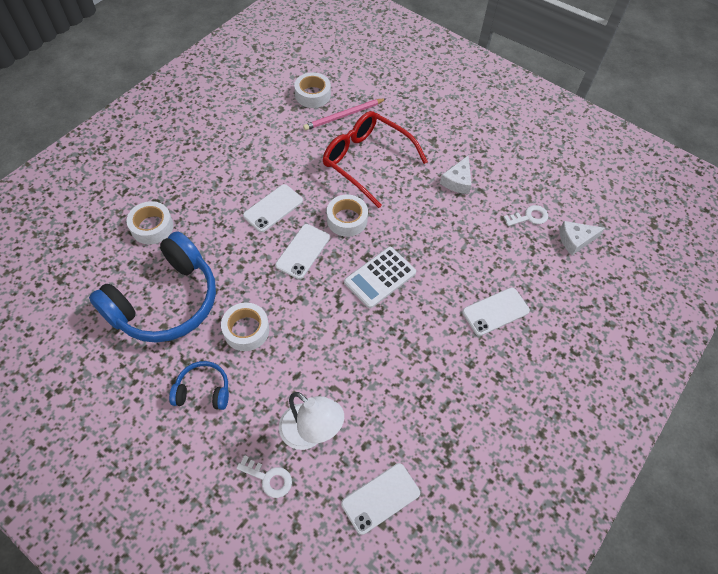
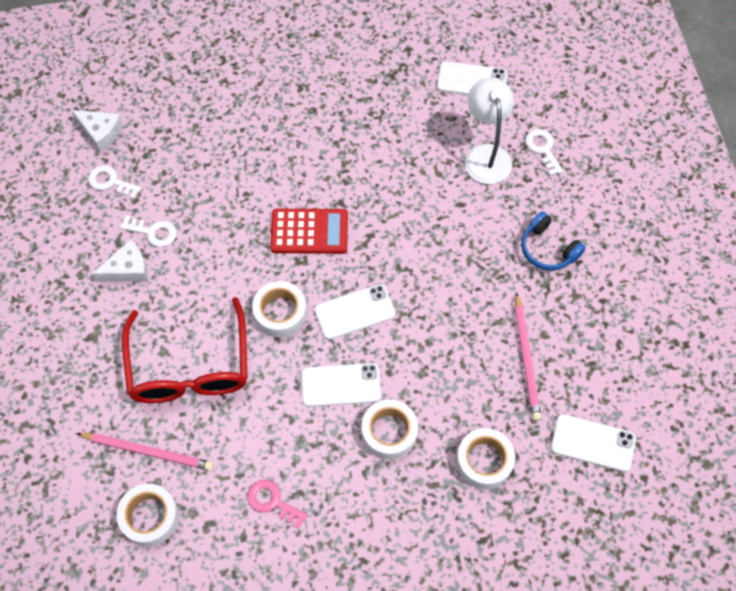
camera: 135 degrees left, 5 degrees up
(165, 301) = (526, 359): blue headphones -> pink pencil
(246, 330) = (471, 274): white tape -> white tape (389, 432)
(258, 136) = (272, 502): none -> pink key
(380, 277) = (309, 231): white calculator -> red calculator
(469, 209) = (153, 232): none -> white key
(495, 311) = (245, 130): white phone -> white phone (593, 443)

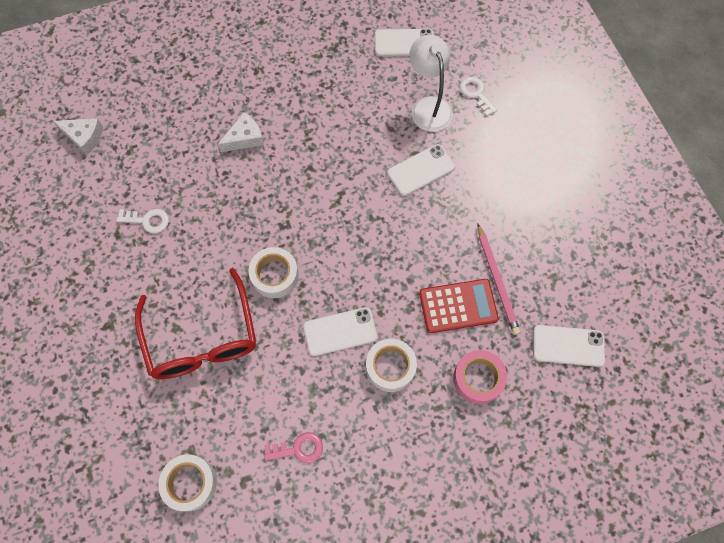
camera: 10 degrees left, 5 degrees up
(110, 182) = (101, 181): white key -> none
(127, 269) = (130, 258): white cheese -> white cheese (245, 138)
(148, 451) = (178, 422): pink pencil -> none
(272, 502) = (298, 449): pink key -> pink key turned 150 degrees clockwise
(309, 231) = (287, 198): red calculator -> red calculator (458, 306)
(355, 312) = (340, 264): white phone -> white phone (421, 170)
(484, 461) = (478, 378): white tape -> pink tape
(548, 249) = (497, 181): blue headphones -> none

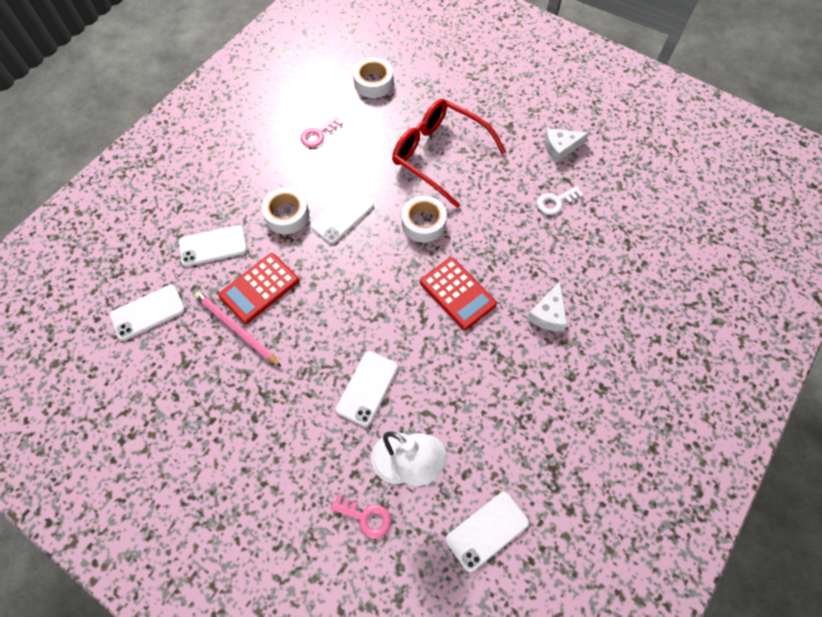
camera: 145 degrees right, 5 degrees down
(84, 137) = (674, 229): white cheese -> white cheese (560, 148)
(298, 196) = (457, 293): none -> red calculator
(476, 93) = (366, 517): white key -> pink key
(478, 378) = (213, 246): pink tape -> white phone

